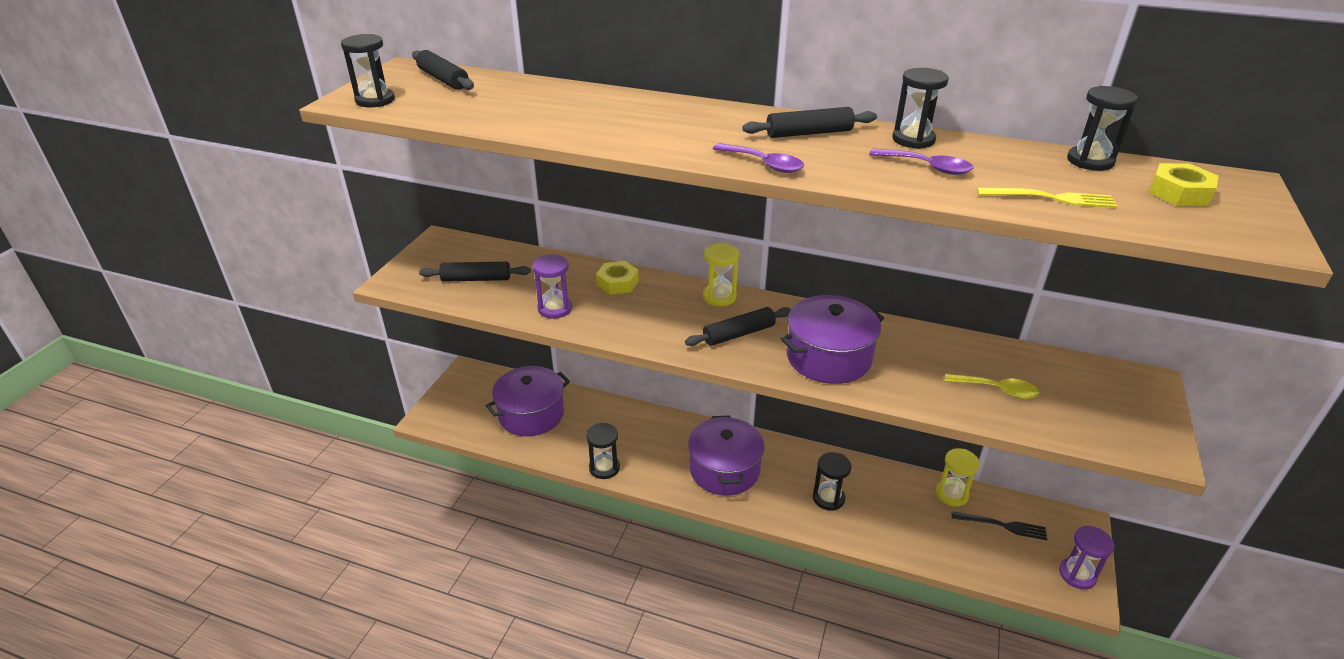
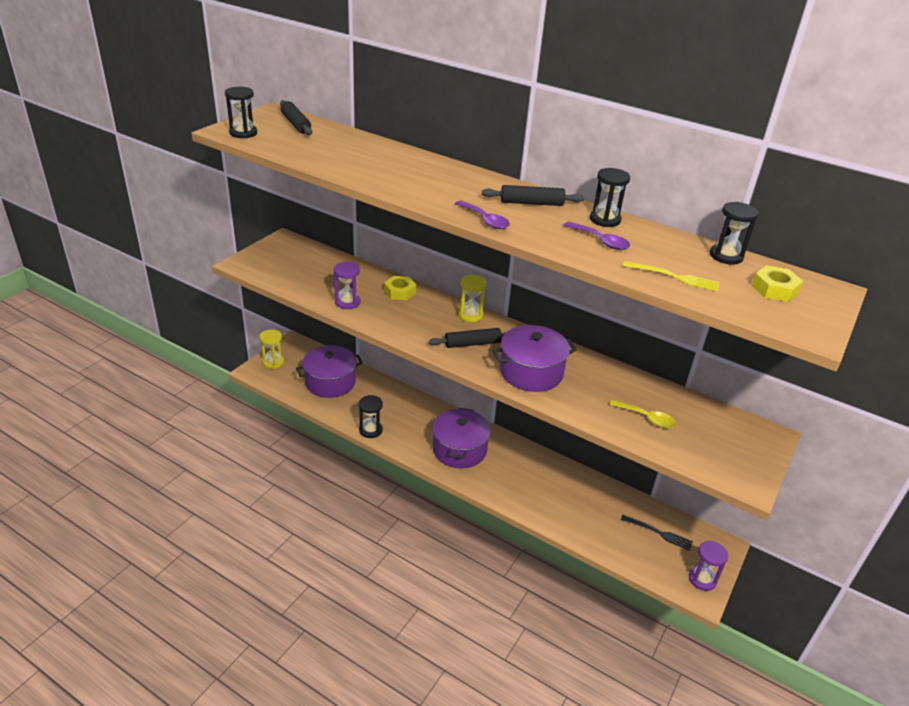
camera: 10 degrees right, 0 degrees up
(476, 279) = (300, 271): black rolling pin -> none
(828, 498) = (530, 485): black hourglass -> none
(951, 494) = (628, 503): yellow hourglass -> yellow hourglass (273, 362)

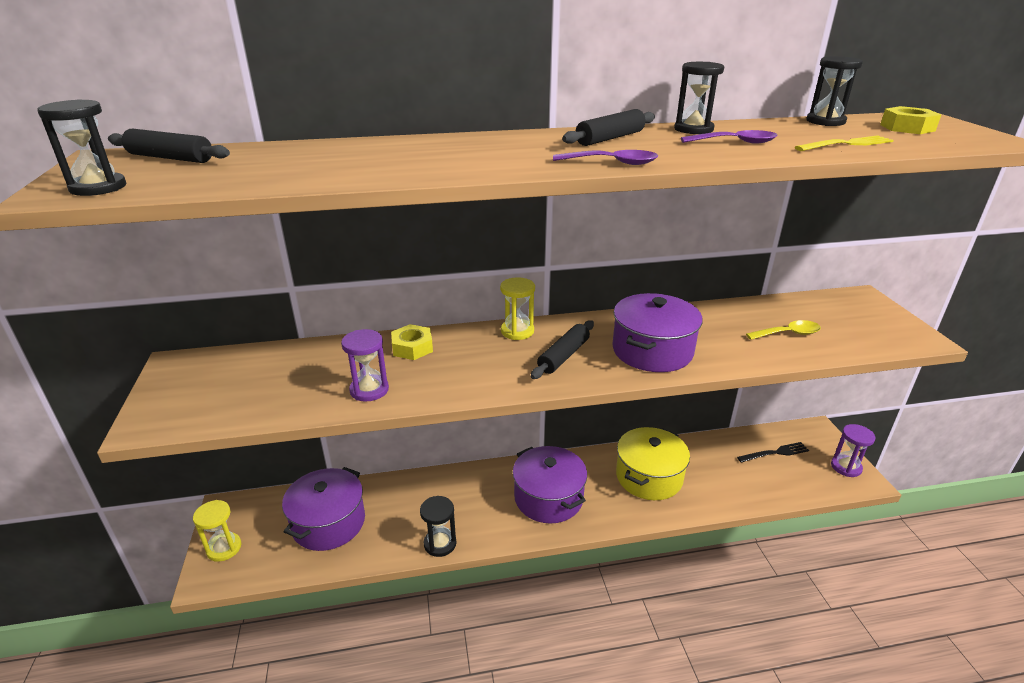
camera: 40 degrees left, 5 degrees down
(540, 482) = (649, 477): none -> yellow pot

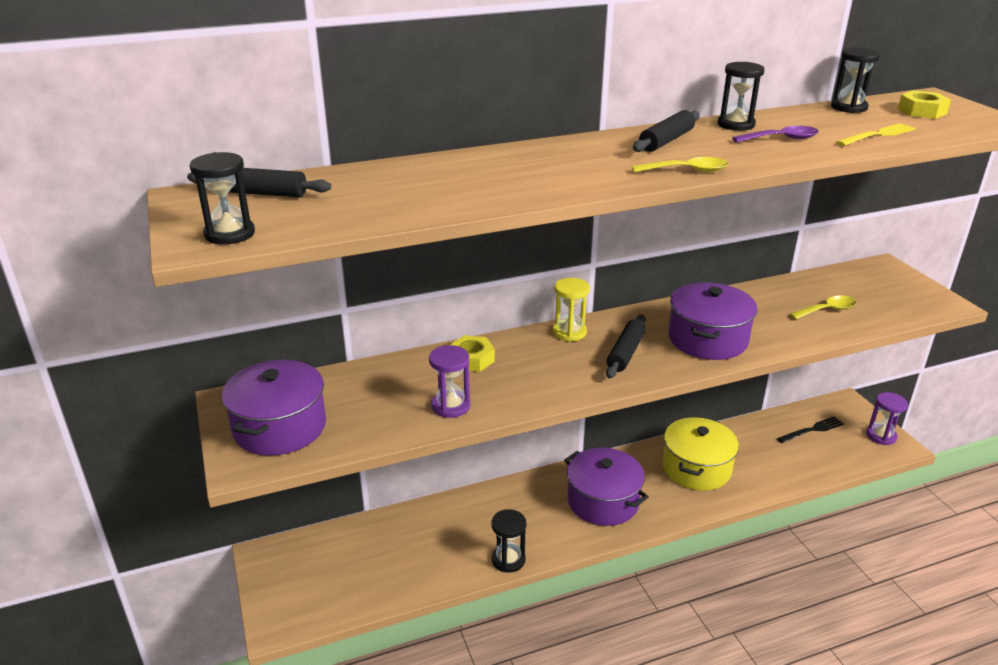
camera: 10 degrees left, 0 degrees up
(224, 548) = (280, 595): yellow hourglass -> none
(328, 523) = (383, 555): purple pot -> purple pot (280, 427)
(612, 163) = (687, 171): purple spoon -> yellow spoon

